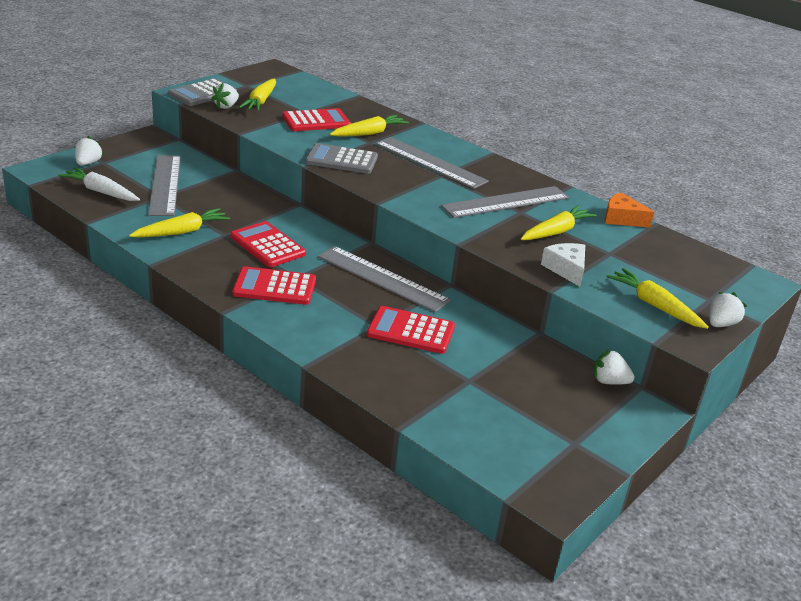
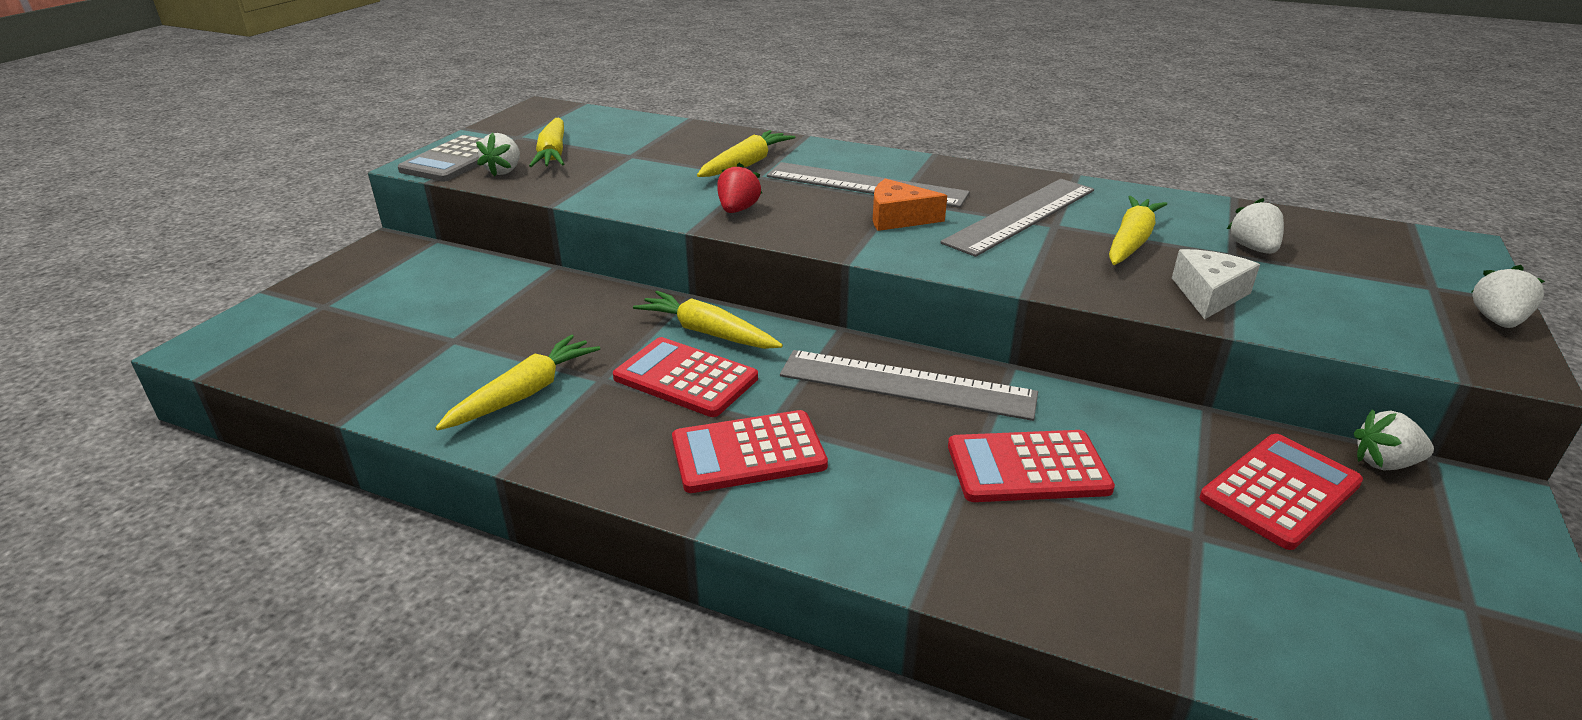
camera: 15 degrees left, 0 degrees up
(88, 163) = (296, 313): white strawberry -> white strawberry (1253, 248)
(100, 192) = (340, 358): white carrot -> none
(165, 184) = (451, 317): grey ruler -> none
(316, 121) = (656, 164): red calculator -> red calculator (1280, 491)
(341, 160) = (738, 210): grey calculator -> red strawberry
(566, 269) = (1209, 294): white cheese -> white cheese turned 60 degrees clockwise
(622, 219) = (1188, 202): orange cheese -> orange cheese (898, 218)
(654, 305) = (1384, 318): yellow carrot -> yellow carrot (707, 332)

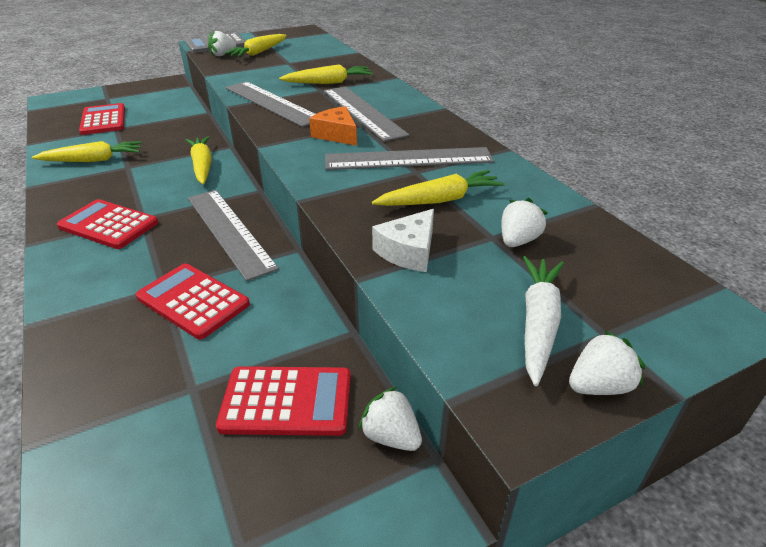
camera: 40 degrees right, 5 degrees up
(685, 378) = (154, 181): red calculator -> red calculator (103, 120)
(738, 210) = (272, 103): red strawberry -> grey ruler
(1209, 294) = (408, 251): white cheese -> white cheese turned 150 degrees clockwise
(1390, 300) = (538, 322): none -> white carrot

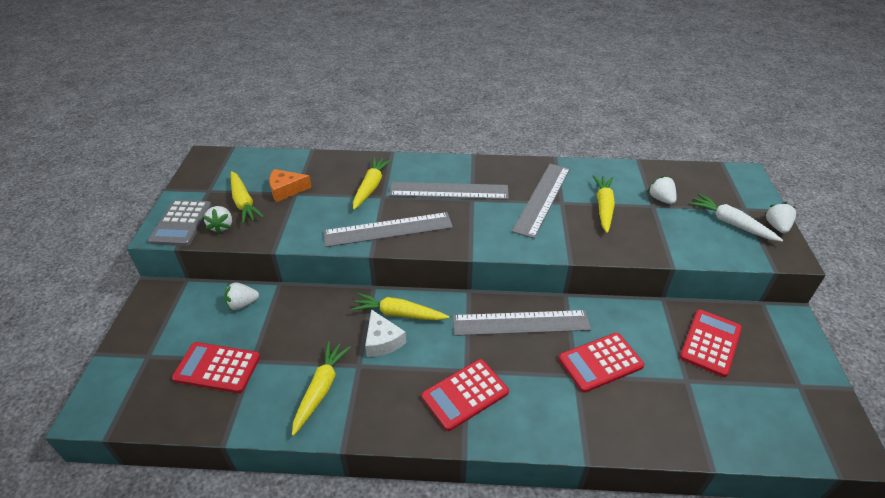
camera: 60 degrees left, 5 degrees up
(337, 135) = (480, 216): orange cheese -> orange cheese (286, 190)
(391, 436) = (745, 312): white strawberry -> white strawberry (242, 304)
(408, 251) = (654, 239): white cheese -> white cheese (382, 341)

